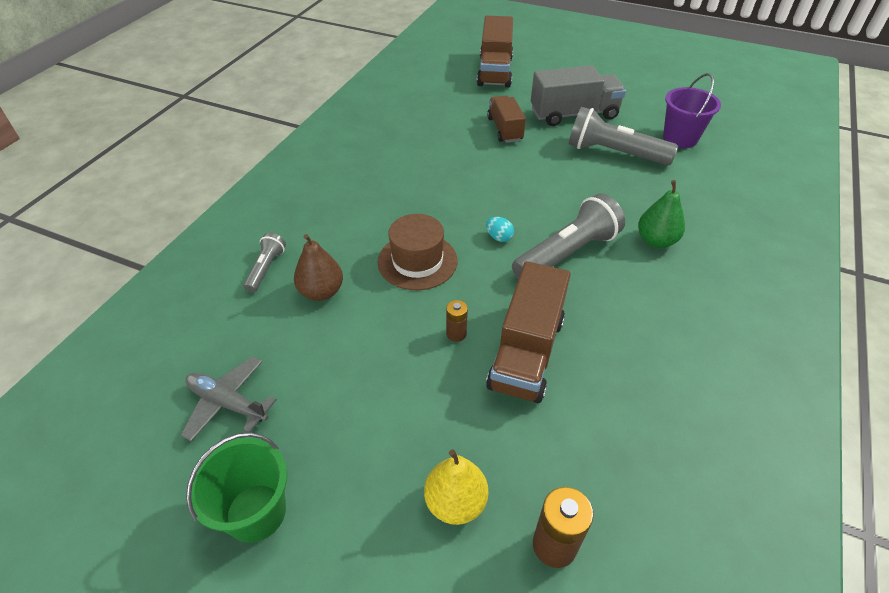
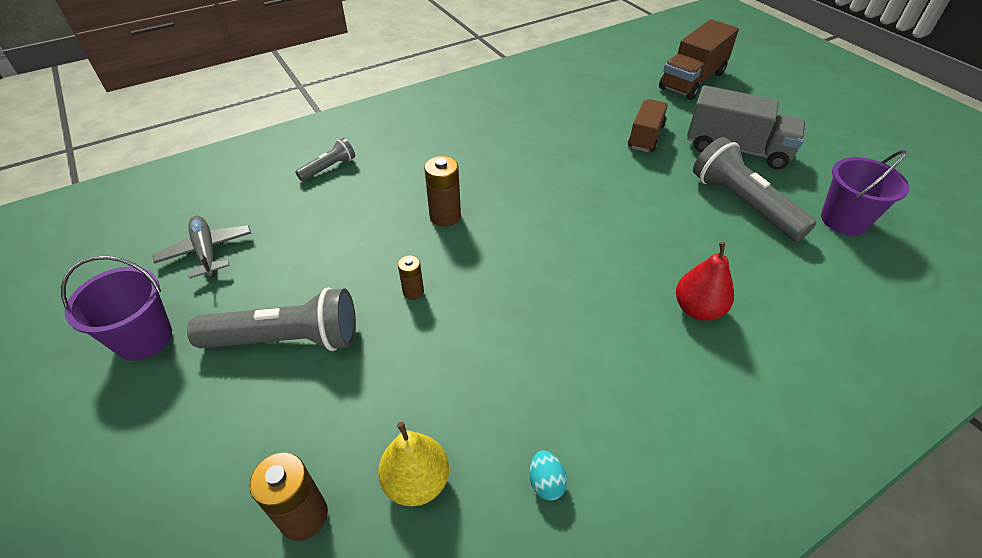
camera: 35 degrees right, 0 degrees up
(256, 512) = (144, 338): green bucket -> purple bucket
(321, 292) = (348, 204): brown pear -> none
(417, 261) = (445, 216): brown hat -> brown battery
(455, 502) = (270, 425): yellow pear -> yellow pear (417, 481)
(499, 237) = (537, 230): turquoise egg -> turquoise egg (546, 482)
(526, 353) = (454, 341): brown truck -> none
(567, 253) = (587, 275): grey flashlight -> grey flashlight (287, 339)
(656, 241) = (697, 309): green pear -> red pear

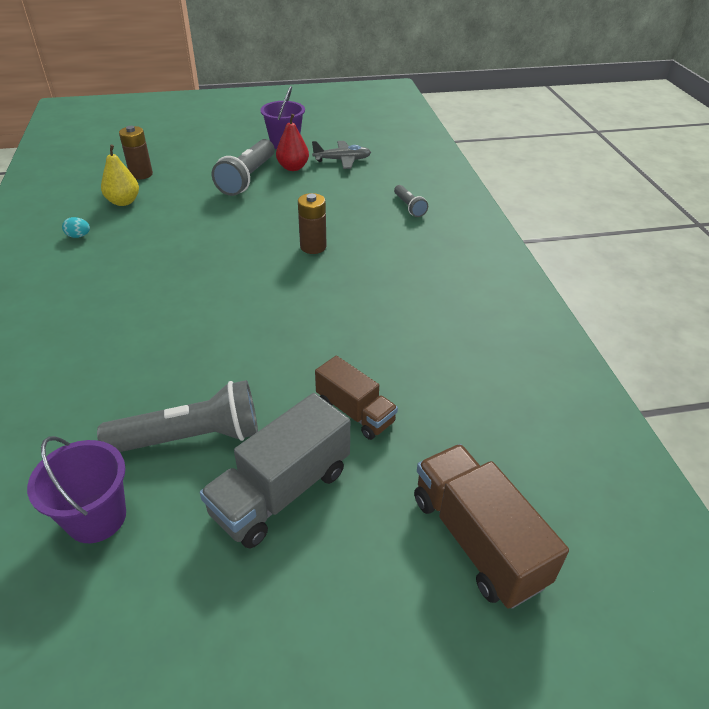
camera: 110 degrees right, 5 degrees down
(413, 292) = (247, 221): brown battery -> none
(697, 309) = (112, 339): red pear -> red pear (293, 168)

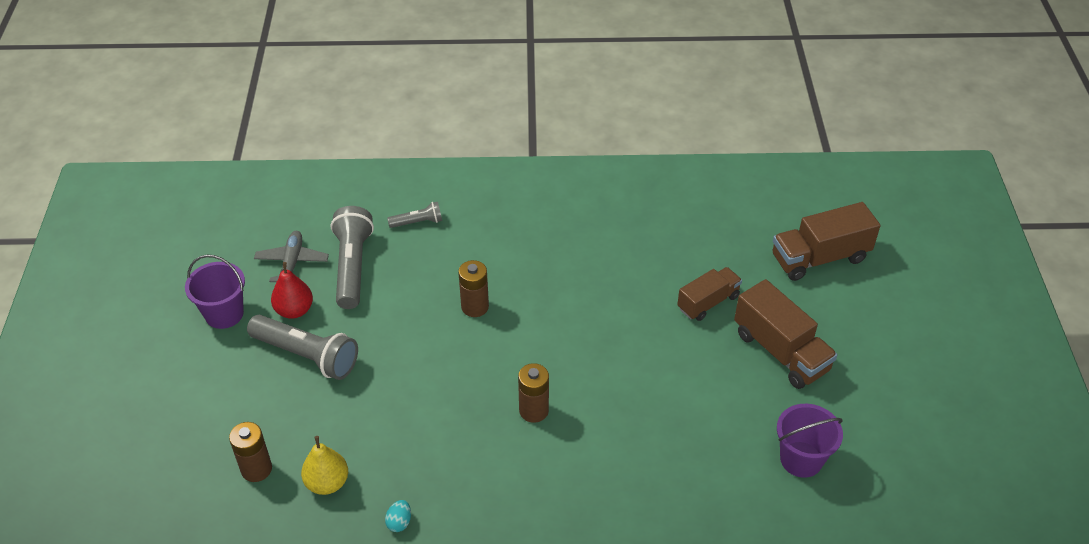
camera: 80 degrees left, 5 degrees up
(188, 292) = (534, 410): none -> brown battery
(191, 437) = (727, 404): grey flashlight -> grey flashlight (352, 266)
(281, 491) = (780, 351): grey truck -> brown truck

